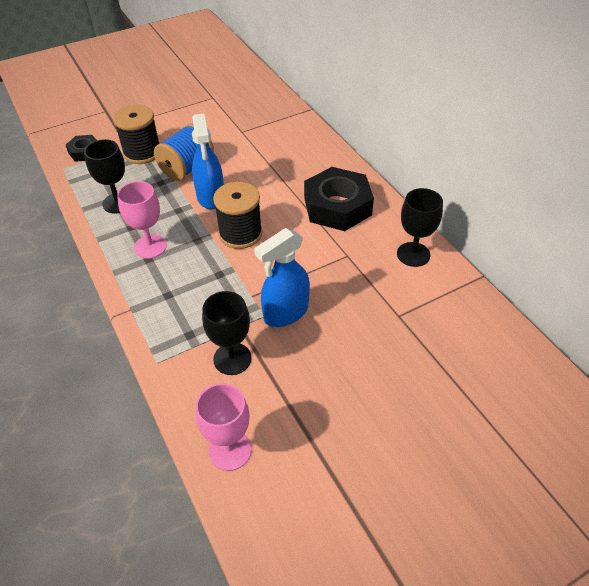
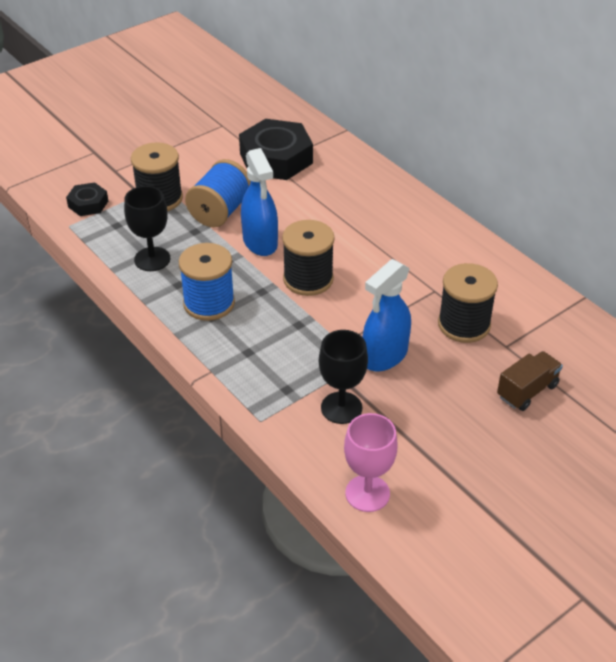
camera: 10 degrees left, 5 degrees down
(150, 246) = (209, 303): pink goblet -> blue spool
(337, 206) = (409, 239): black nut -> black nut (276, 158)
(365, 290) = (464, 324): none -> black spool
(408, 363) = (527, 391): none -> brown truck
(413, 254) = (506, 282): black goblet -> none

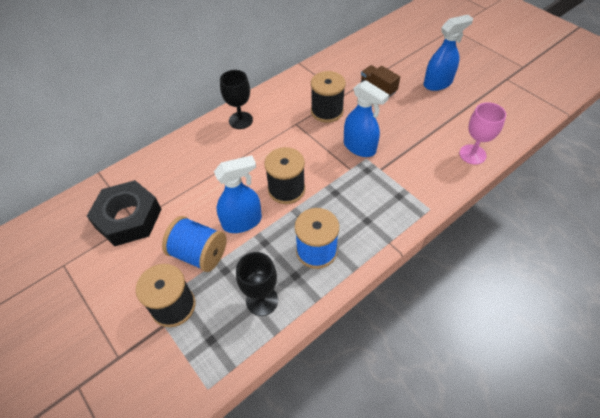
camera: 90 degrees left, 10 degrees up
(88, 204) = (173, 375): black nut -> none
(341, 408) = (409, 167): black goblet -> black goblet (240, 120)
(552, 478) = (438, 83): none -> blue spray bottle

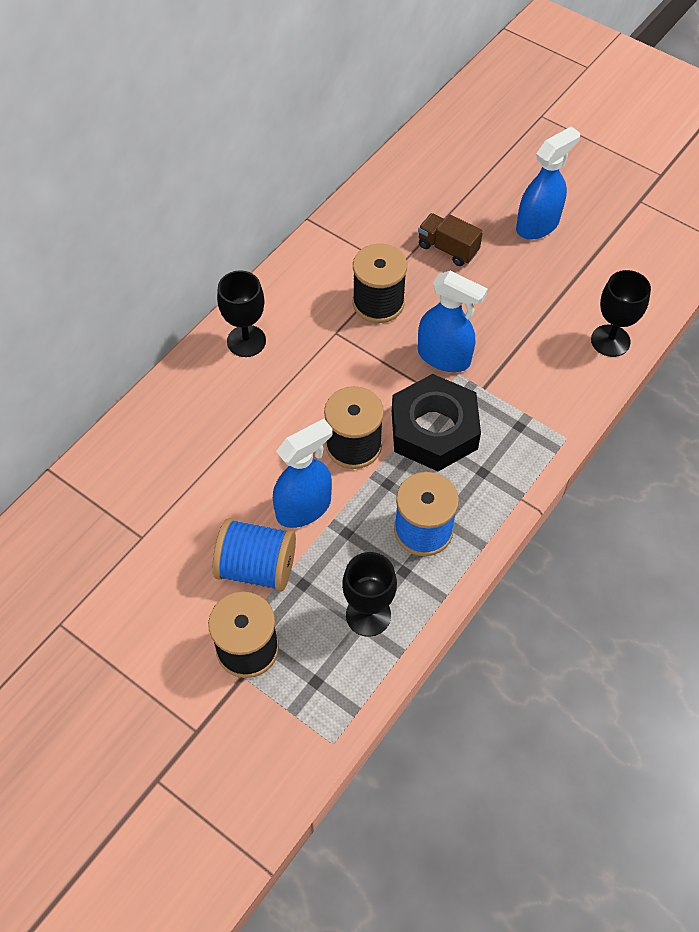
camera: 15 degrees left, 5 degrees up
(128, 218) = (129, 534): black nut -> black nut (434, 430)
(472, 154) = (610, 341): pink goblet -> black goblet

